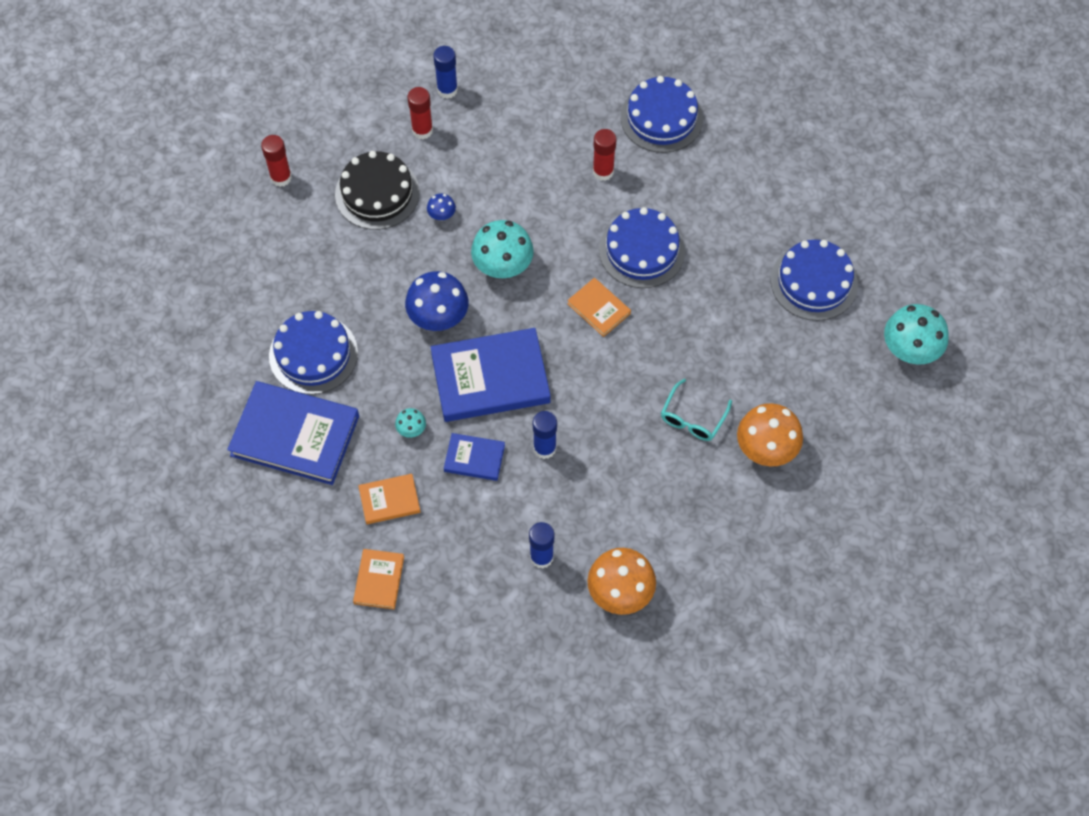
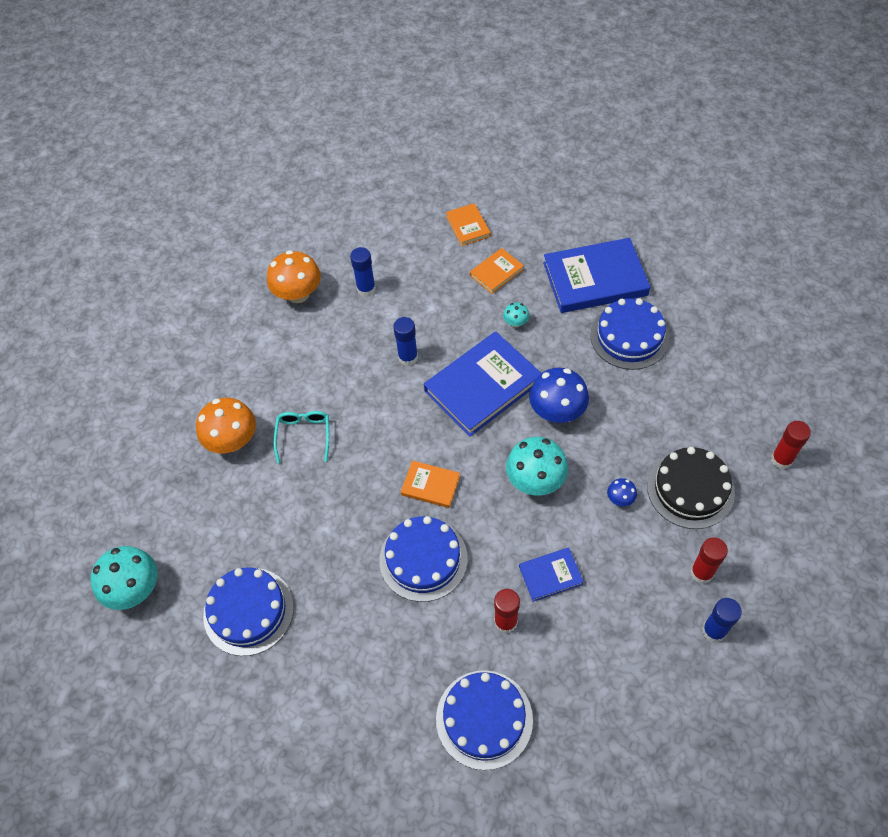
camera: 155 degrees right, 5 degrees down
(474, 458) = (456, 326): blue book -> blue book (550, 575)

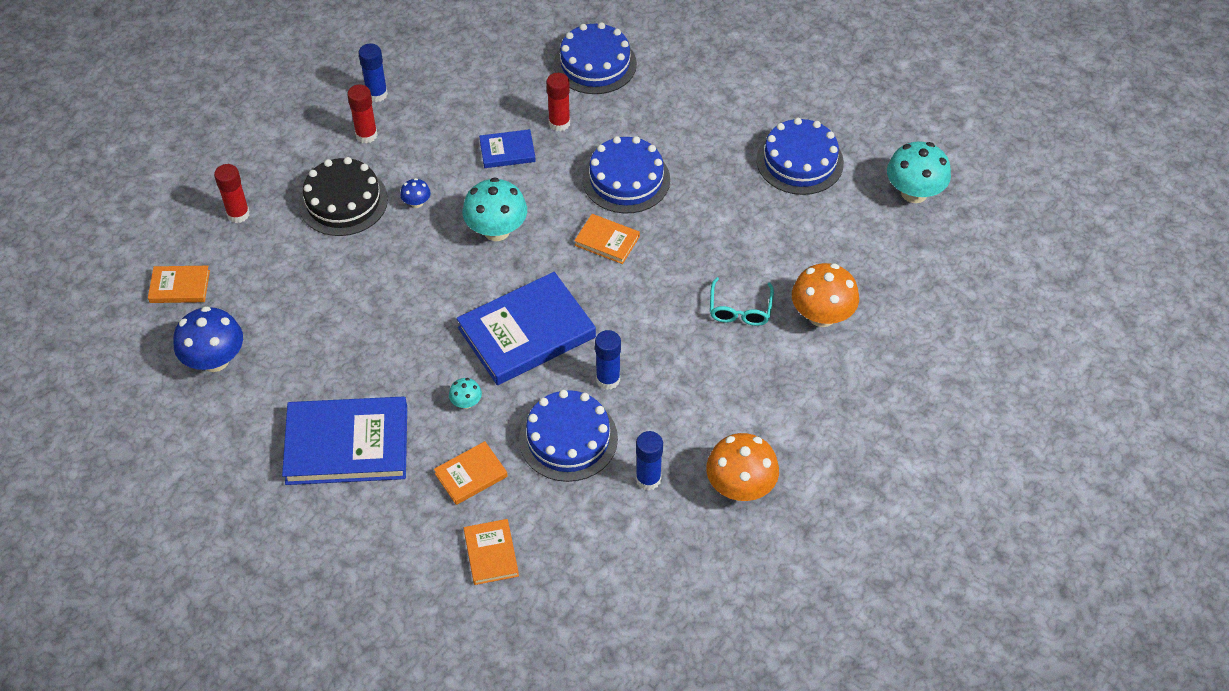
camera: 175 degrees left, 5 degrees down
(557, 411) = (451, 293): blue mushroom -> blue mushroom (215, 360)
(629, 337) = (336, 364): blue cake -> blue cake (568, 439)
(792, 381) = (180, 286): none -> orange book

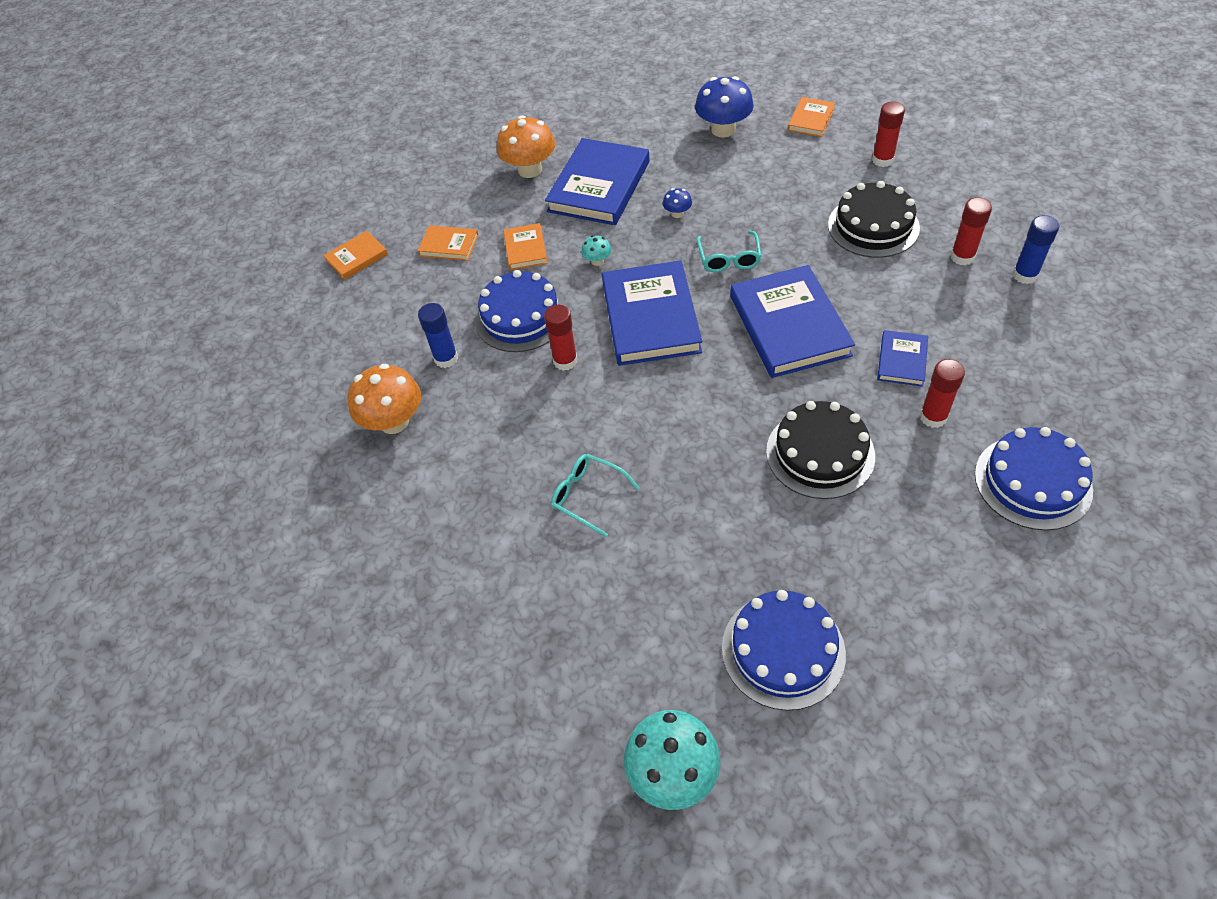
camera: 120 degrees right, 0 degrees up
(416, 203) = (851, 275): blue mushroom -> blue mushroom (677, 214)
(425, 296) = (729, 259): none -> turquoise glasses
(496, 230) = (789, 325): turquoise mushroom -> blue book
(607, 241) = (736, 409): orange book -> orange book (357, 257)
(608, 379) = (565, 361): blue glue stick -> red glue stick
(626, 179) = (820, 453): blue cake -> black cake
(821, 315) = (539, 571): orange mushroom -> orange mushroom (530, 170)

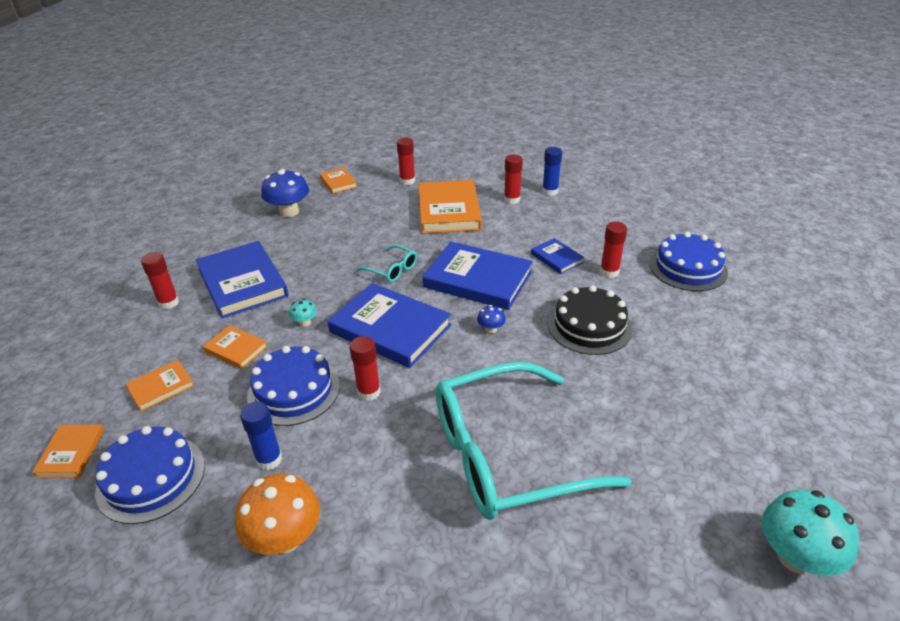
camera: 55 degrees left, 15 degrees down
(530, 170) = (168, 303): orange mushroom -> red glue stick
(588, 496) = (506, 455): turquoise glasses -> turquoise glasses, size x2.46
(677, 214) = (323, 267): blue mushroom -> blue mushroom (491, 329)
(783, 650) = (728, 433): blue cake -> blue cake (151, 478)
(873, 226) = (448, 211): black cake -> orange book

